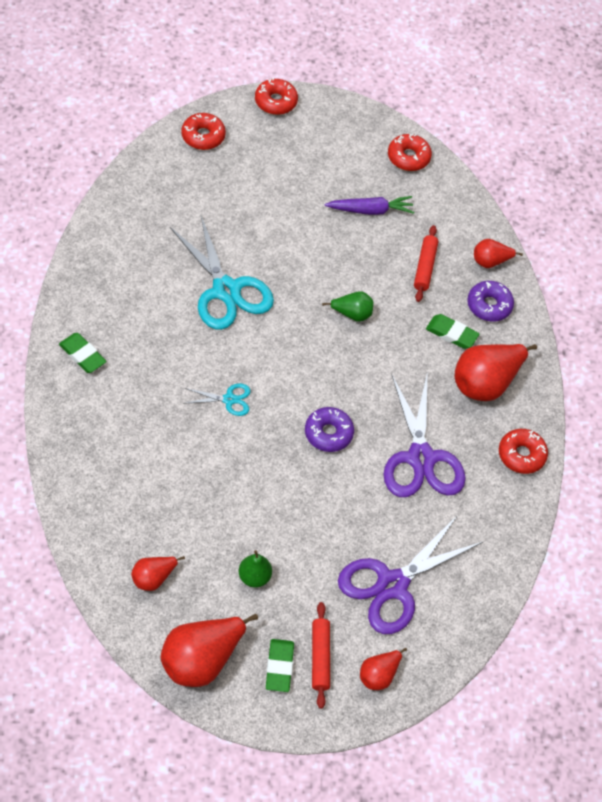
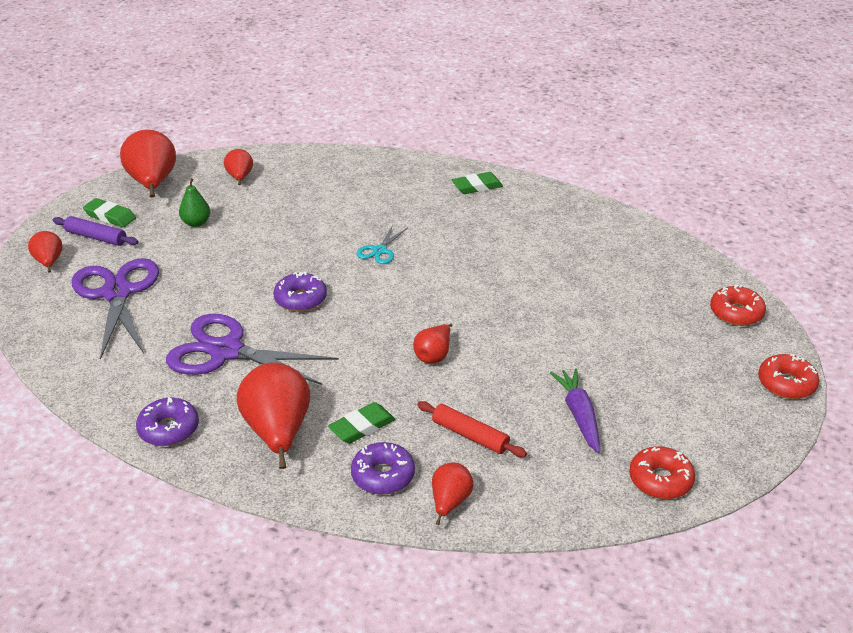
camera: 120 degrees right, 20 degrees down
(226, 290) = (509, 278): turquoise scissors -> none
(320, 657) = (96, 237): red rolling pin -> purple rolling pin
(352, 314) = (434, 355): green pear -> red pear
(370, 210) = (579, 415): purple carrot -> purple carrot turned 150 degrees clockwise
(521, 455) = (169, 429): red donut -> purple donut

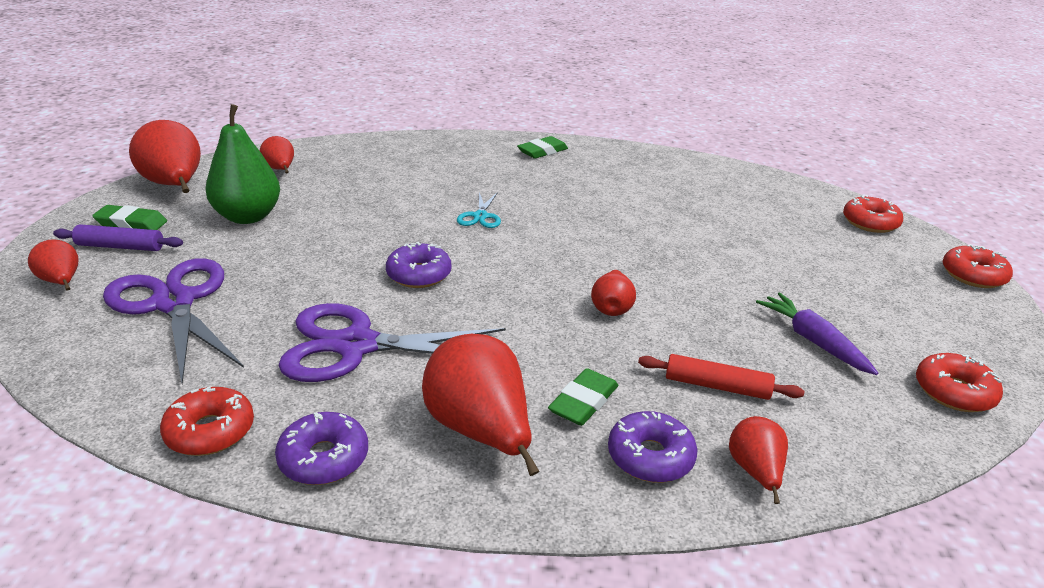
camera: 20 degrees left, 5 degrees down
(107, 396) = (210, 431): none -> red donut
(196, 223) = (248, 217): green pear -> green pear, size x1.85

